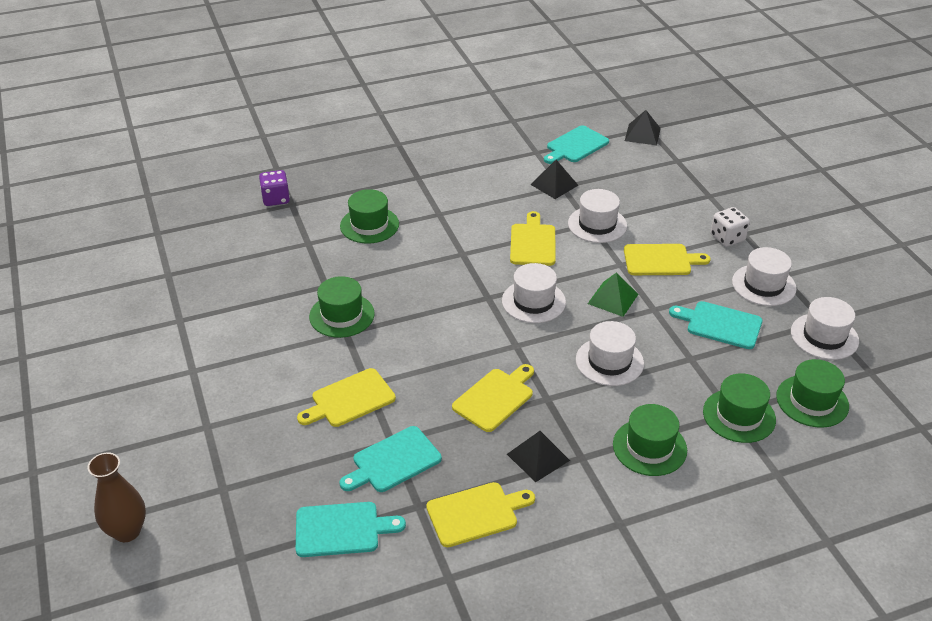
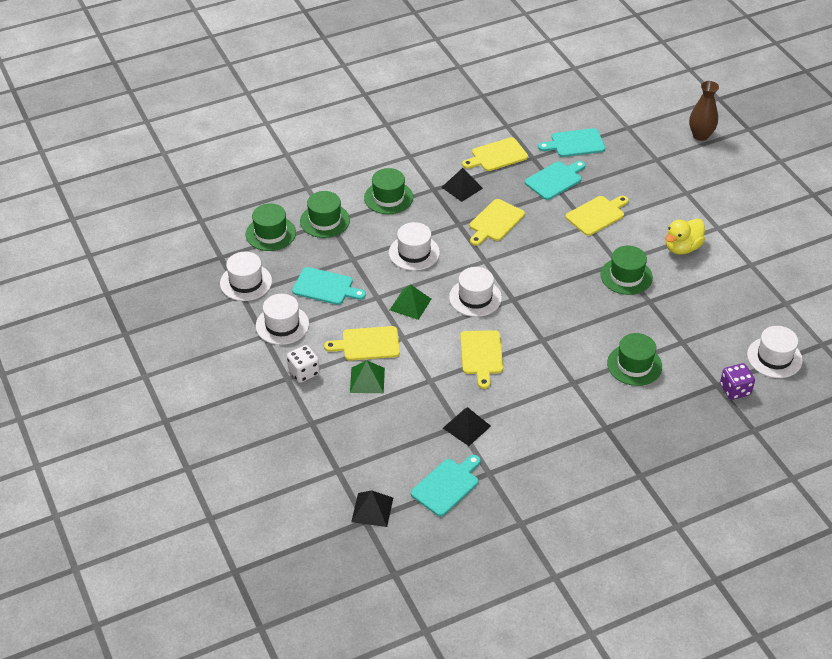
camera: 175 degrees right, 5 degrees up
(254, 346) = (682, 248): none -> yellow duck
(597, 224) = (423, 379): white hat -> white hat (774, 357)
(657, 227) = (367, 380): none -> green pyramid

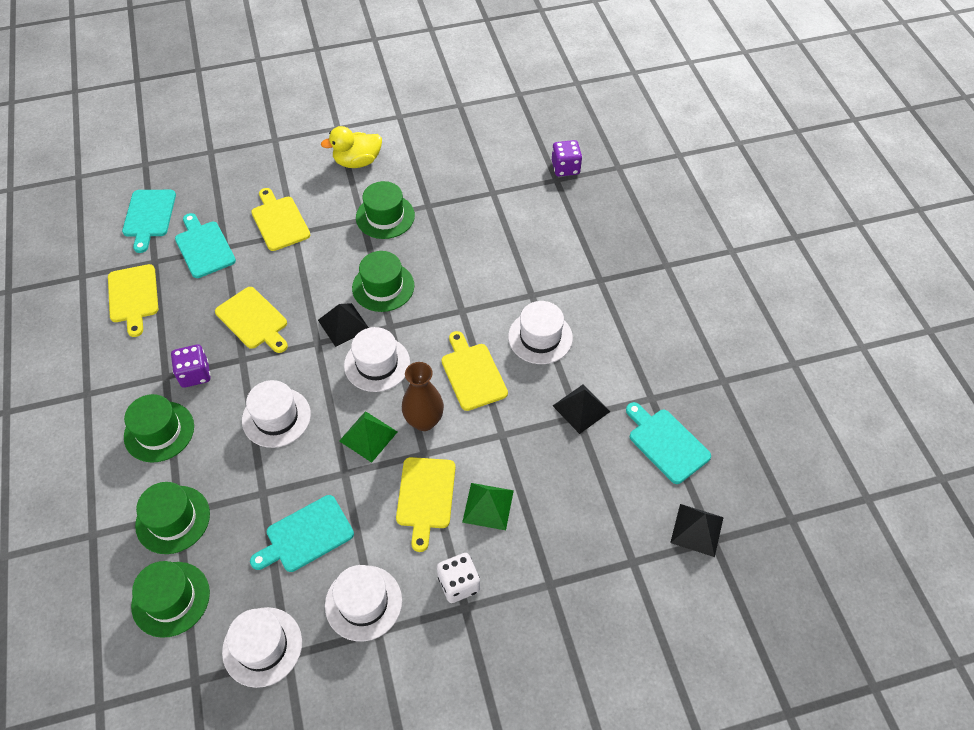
camera: 80 degrees left, 10 degrees up
(325, 287) = (306, 535): turquoise cutting board -> turquoise cutting board turned 150 degrees counterclockwise
(439, 203) = (195, 374): none -> purple dice
(462, 187) = (176, 344): black pyramid -> black pyramid (343, 324)
(481, 355) = (472, 374): yellow cutting board -> yellow cutting board turned 120 degrees counterclockwise
(634, 365) = (517, 237): green hat -> green hat (383, 287)
(682, 248) = (357, 162): yellow duck -> yellow duck turned 105 degrees clockwise
(700, 135) = (189, 107): brown vase -> brown vase (424, 421)
(774, 357) = (529, 130): white hat -> white hat (540, 337)

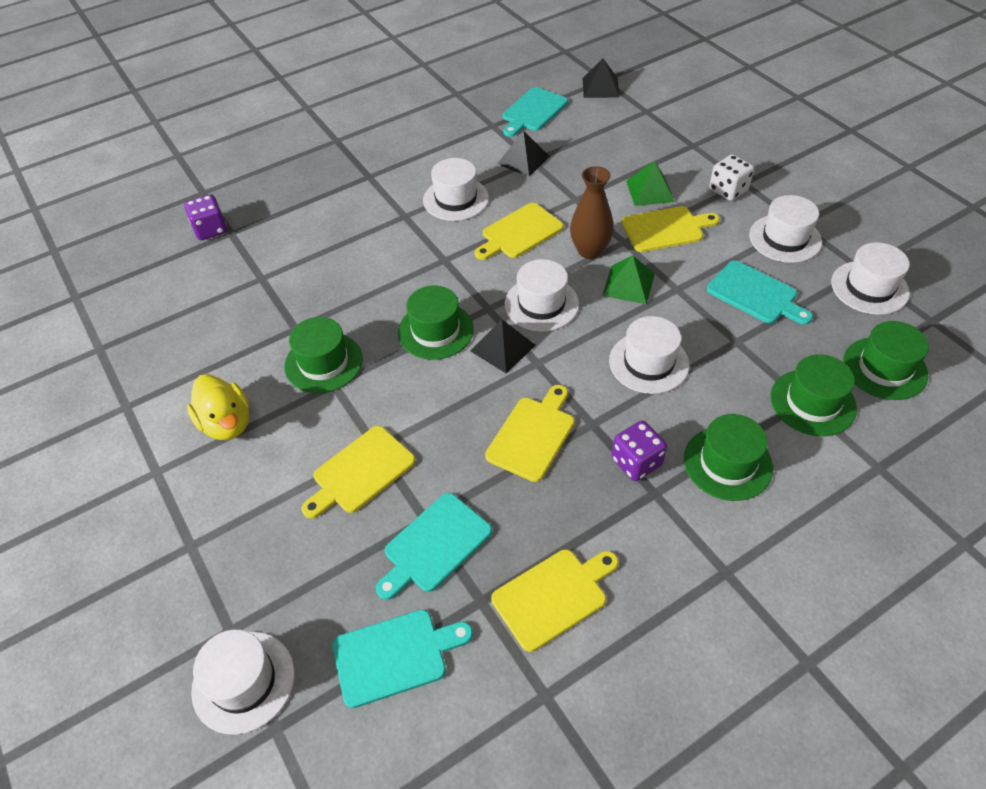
camera: 105 degrees left, 5 degrees down
(178, 154) = (243, 681): none -> white hat

